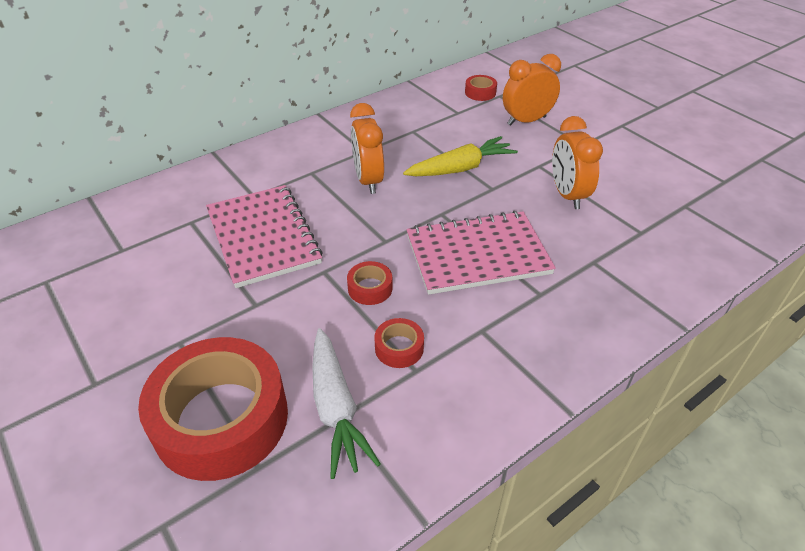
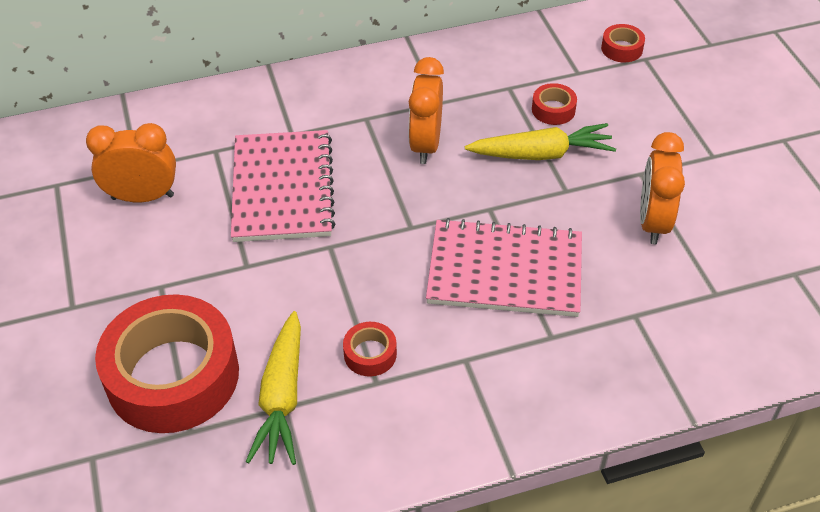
camera: 20 degrees right, 5 degrees up
(336, 408) = (282, 397): white carrot -> yellow carrot
(370, 288) = (369, 279): red tape -> red tape (553, 110)
(526, 121) = (659, 105): orange clock -> orange clock (143, 197)

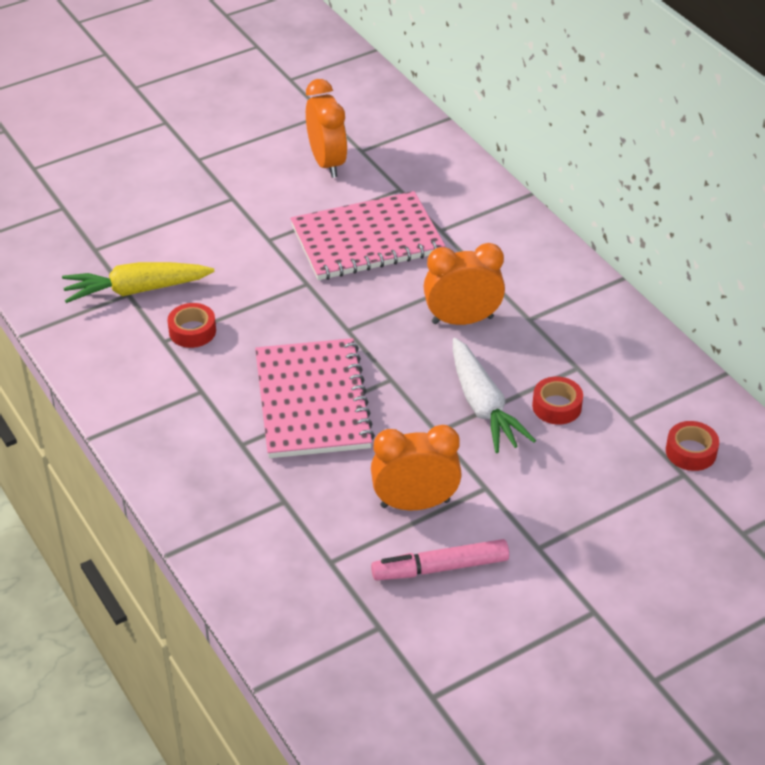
camera: 75 degrees right, 5 degrees down
(173, 375) = (144, 227): red tape -> none
(541, 154) = (483, 406): yellow carrot -> white carrot
(730, 220) = (440, 568): none -> pink marker

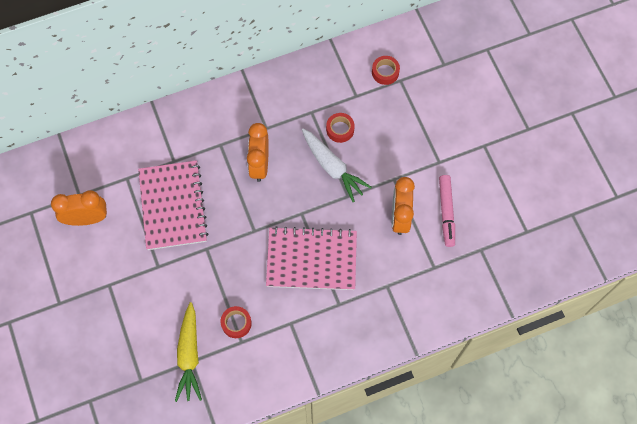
camera: 80 degrees left, 25 degrees up
(483, 406) = (332, 167): white carrot -> white carrot turned 60 degrees clockwise

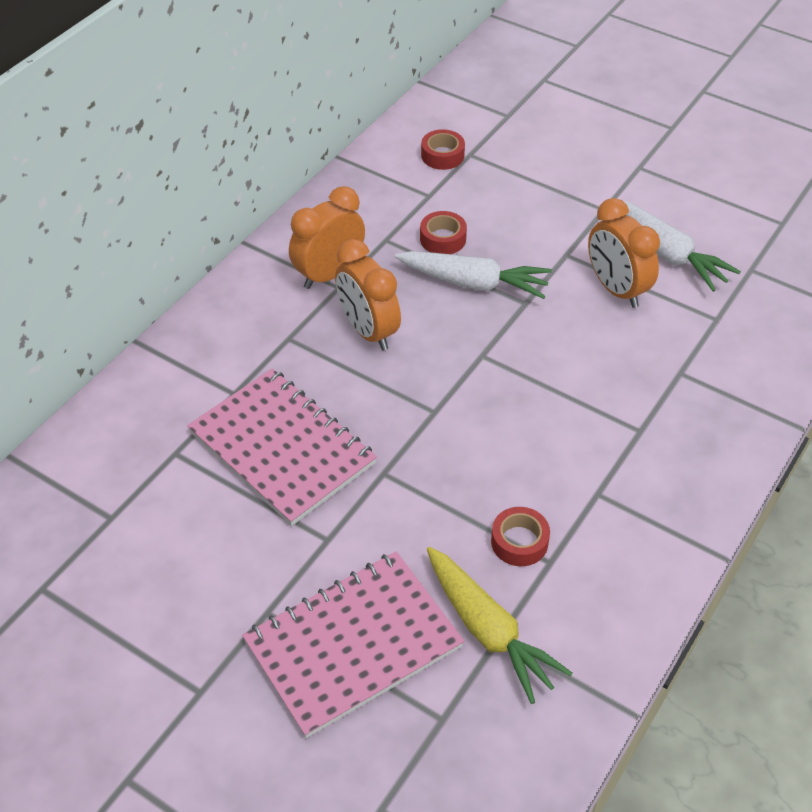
camera: 35 degrees left, 20 degrees down
(87, 218) = (151, 542): orange clock -> orange clock (329, 274)
(311, 259) = (549, 400): pink notebook -> pink notebook (353, 644)
(446, 212) = (668, 254): pink marker -> white carrot

